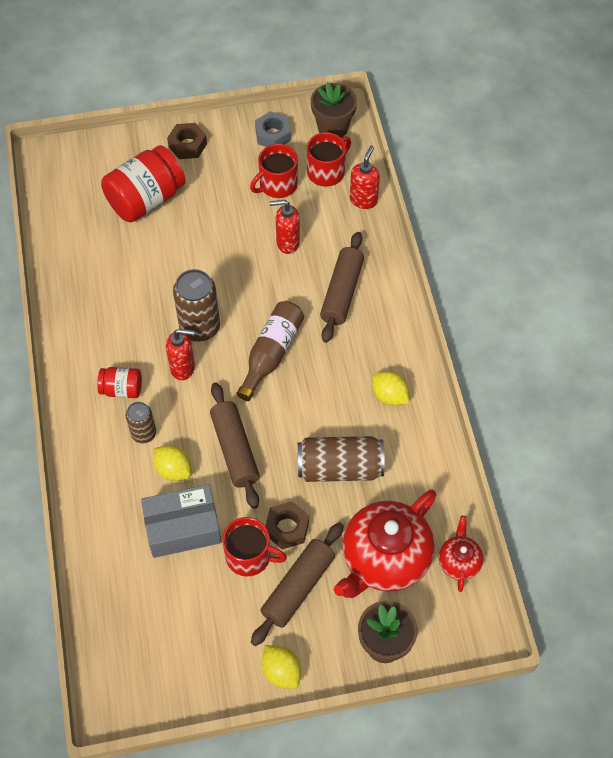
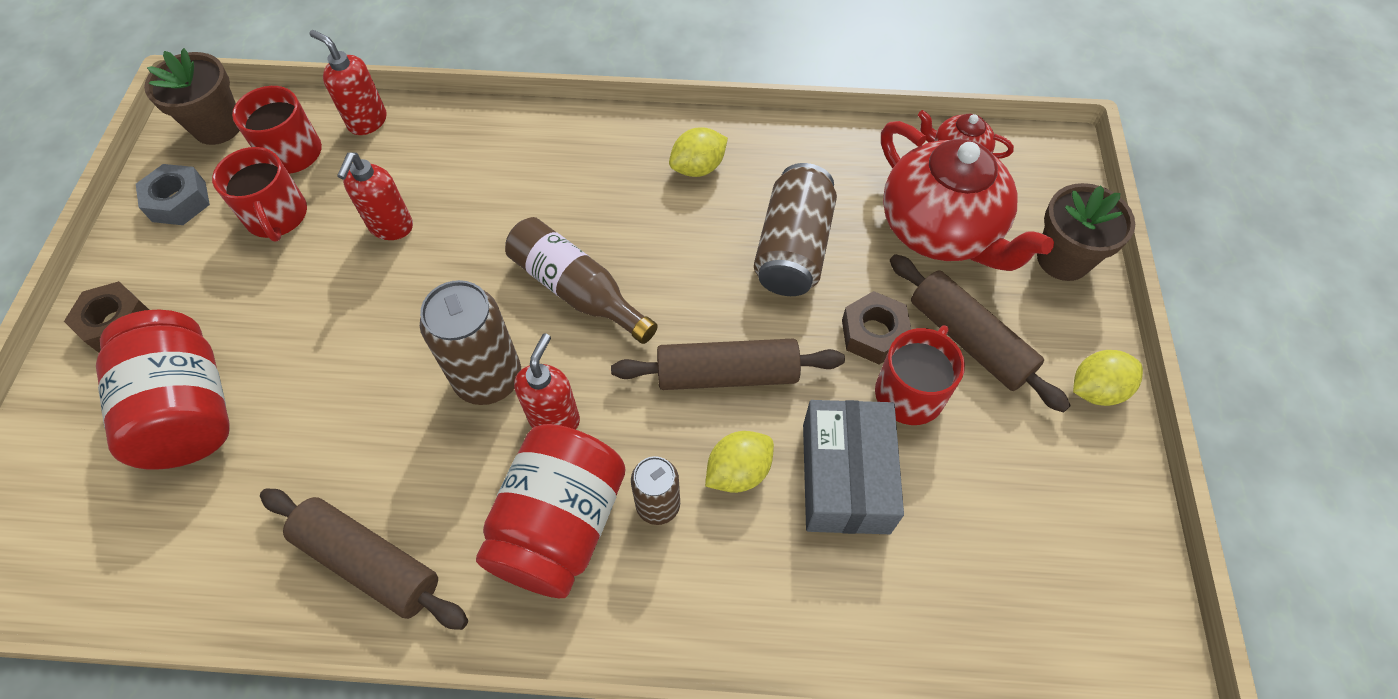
camera: 75 degrees left, 0 degrees up
(122, 389) = (560, 525): red jar -> red jar, size x1.94
(341, 292) = (510, 182): brown rolling pin -> brown rolling pin (369, 563)

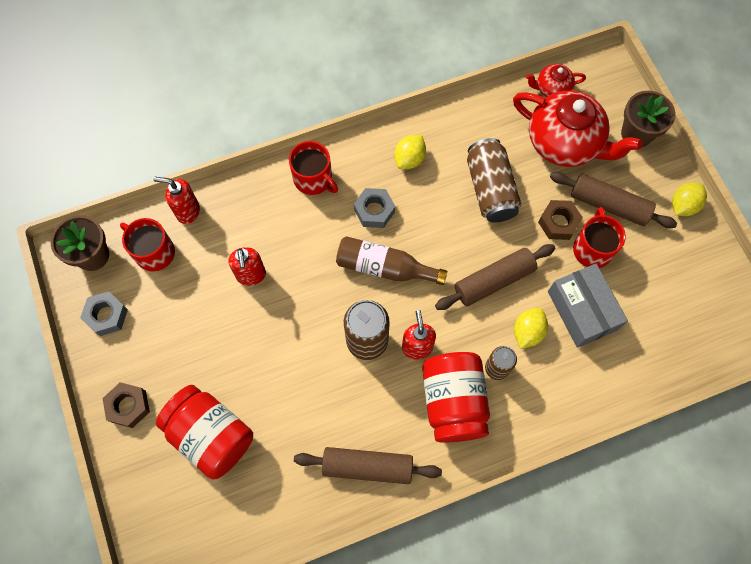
camera: 25 degrees left, 10 degrees up
(277, 216) = (176, 298): red mug -> red mug (313, 179)
(609, 213) = (374, 211): none -> grey nut

